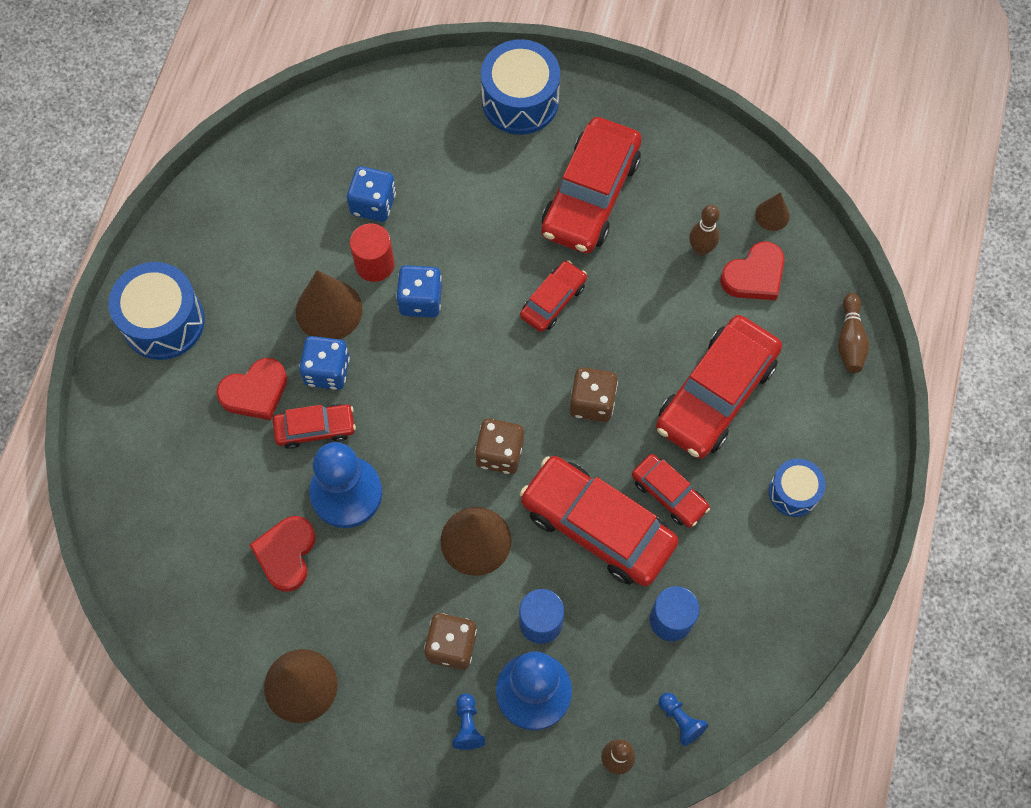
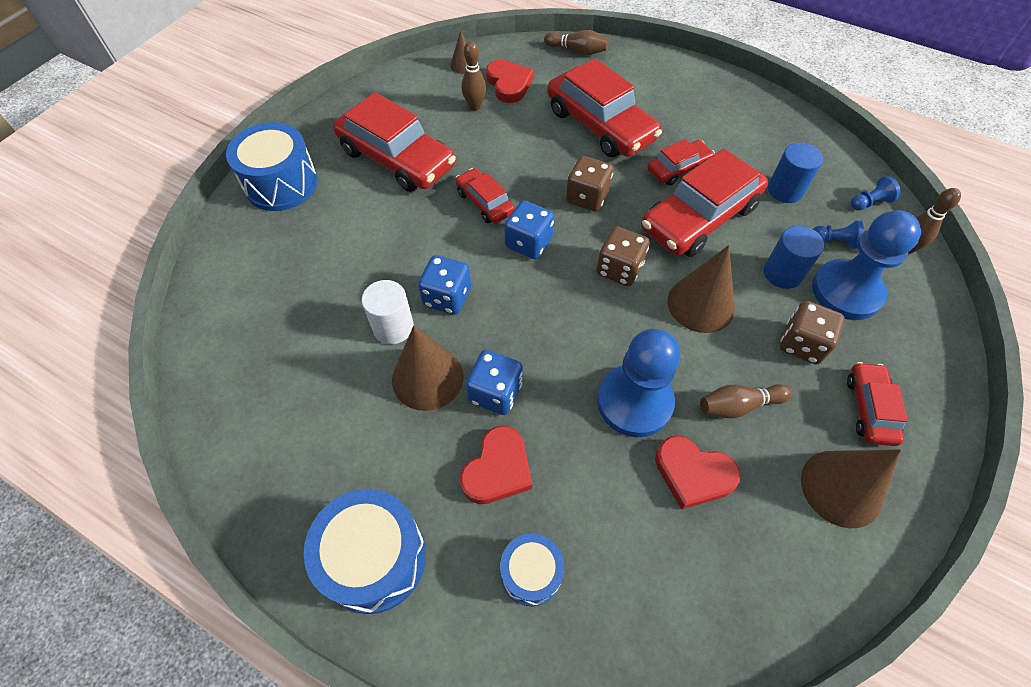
camera: 75 degrees left, 10 degrees down
(255, 392) = (498, 469): red heart -> red heart turned 45 degrees clockwise
(315, 429) = (557, 417): red car -> red car (869, 408)
(365, 588) = (738, 405): none -> brown bowling pin
(373, 204) = (327, 315): blue dice -> blue dice (528, 243)
(374, 264) = (393, 327): red cylinder -> white cylinder
(467, 725) = (879, 347): blue pawn -> blue pawn (834, 241)
(793, 492) = (689, 103): blue drum -> blue drum (531, 573)

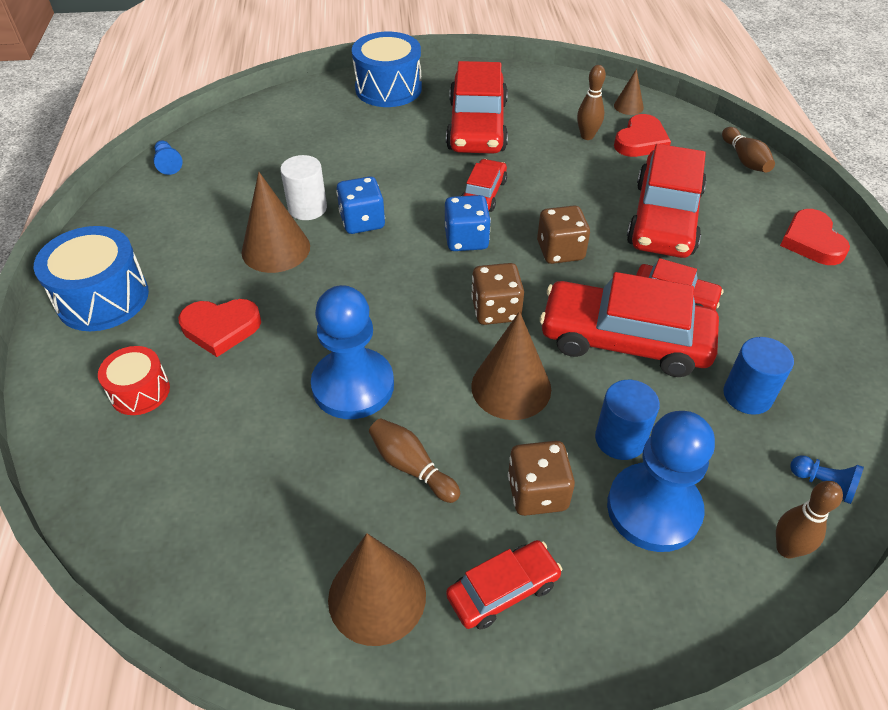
camera: 55 degrees right, 10 degrees down
(495, 393) = (292, 293): blue dice -> none
(531, 573) = (140, 391): blue drum -> red drum
(693, 474) = (306, 461): red heart -> red heart (811, 241)
(834, 241) = (719, 470): blue pawn -> blue pawn (168, 164)

